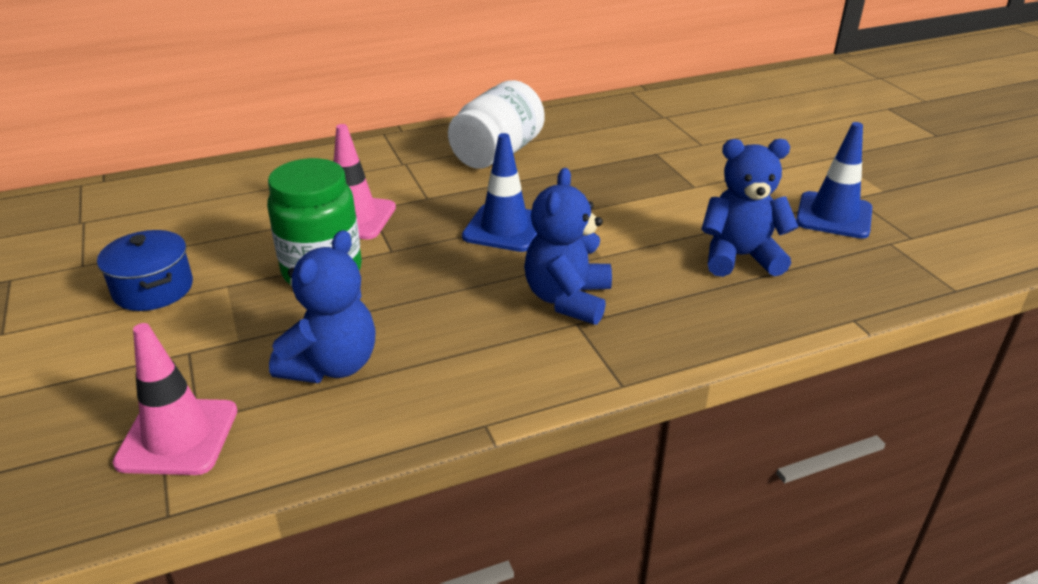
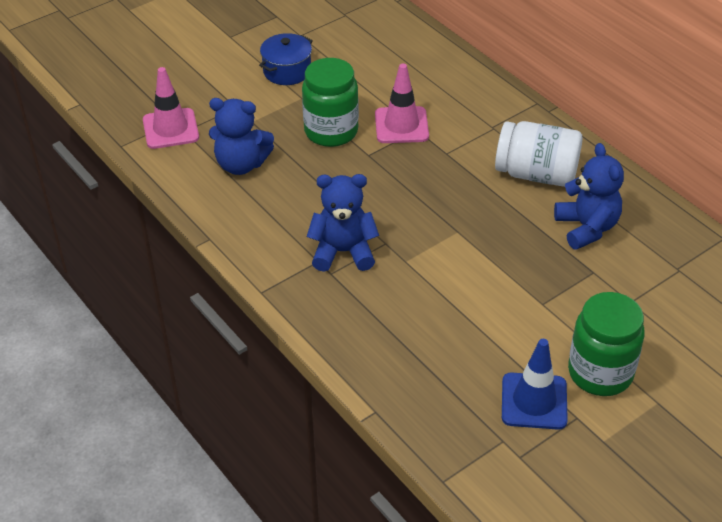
camera: 75 degrees right, 10 degrees up
(504, 228) = (421, 203): blue traffic cone -> none
(740, 257) = (436, 340): blue teddy bear -> blue teddy bear (586, 228)
(795, 175) = (600, 373): none -> green jar

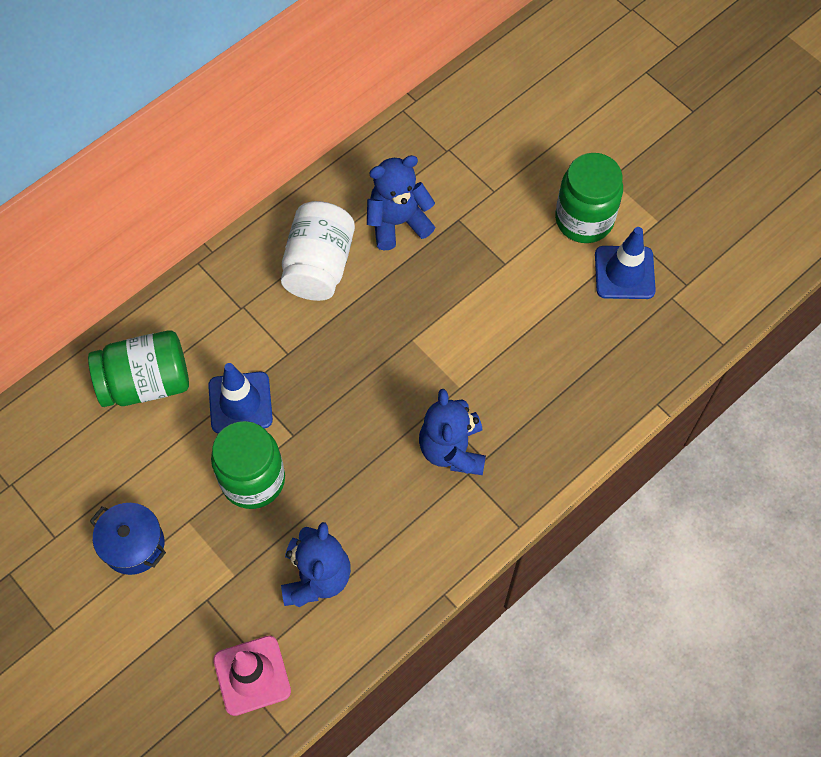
camera: 95 degrees left, 20 degrees up
(401, 125) = (240, 402): pink traffic cone -> blue traffic cone
(424, 76) = (146, 382): none -> green jar

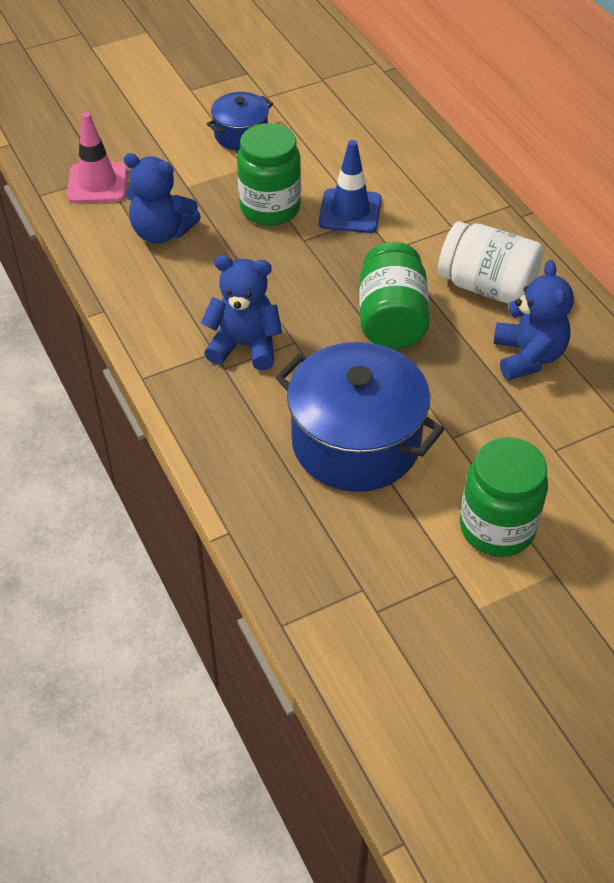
camera: 105 degrees right, 15 degrees down
(146, 382) = (391, 158): green jar -> green jar (391, 319)
(534, 332) = (356, 442): none -> blue pot
(624, 273) = (411, 549): blue traffic cone -> none

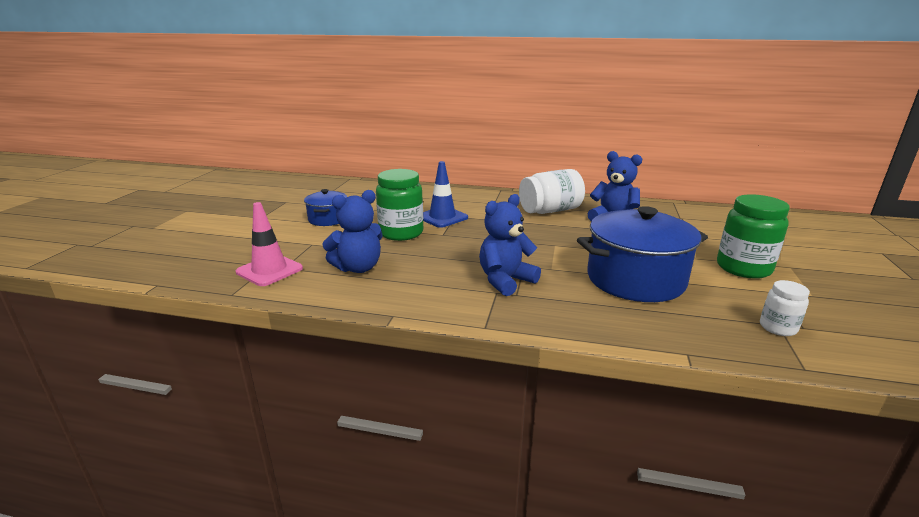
camera: 50 degrees left, 25 degrees down
(354, 590) = (778, 328): none -> white jar
(391, 319) = (542, 236): green jar -> none

